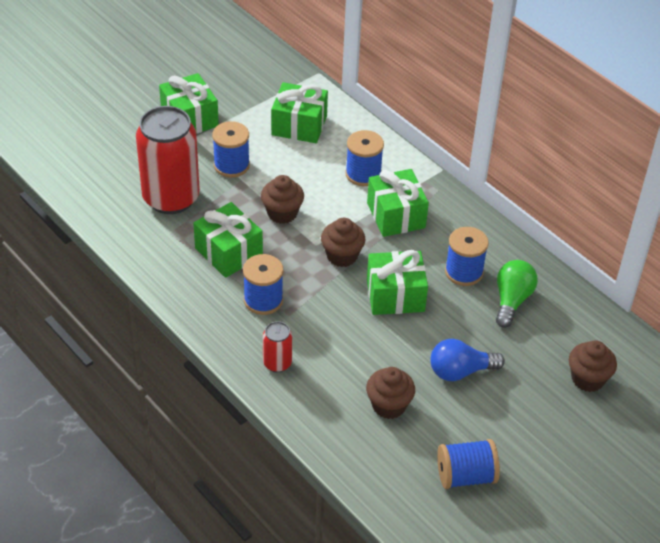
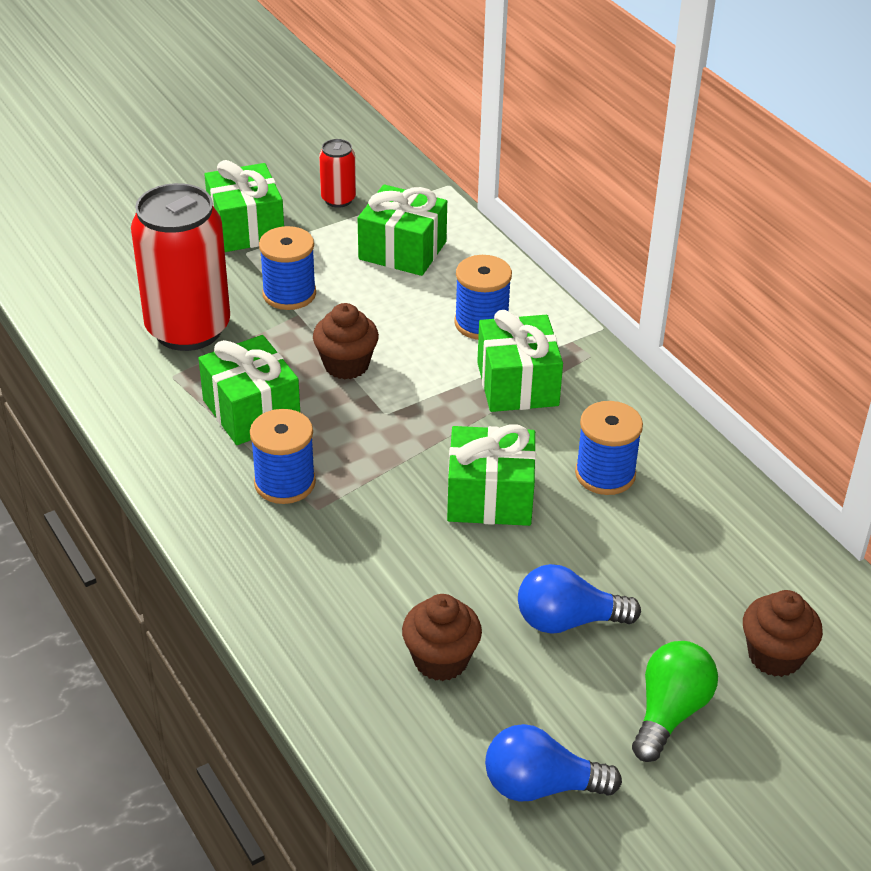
camera: 10 degrees right, 5 degrees down
(277, 363) = (281, 576): red can -> red can (338, 199)
(342, 256) = (421, 432): brown cupcake -> none
(465, 476) = (541, 786): blue spool -> blue light bulb
(511, 300) = (673, 523): green light bulb -> green light bulb (669, 712)

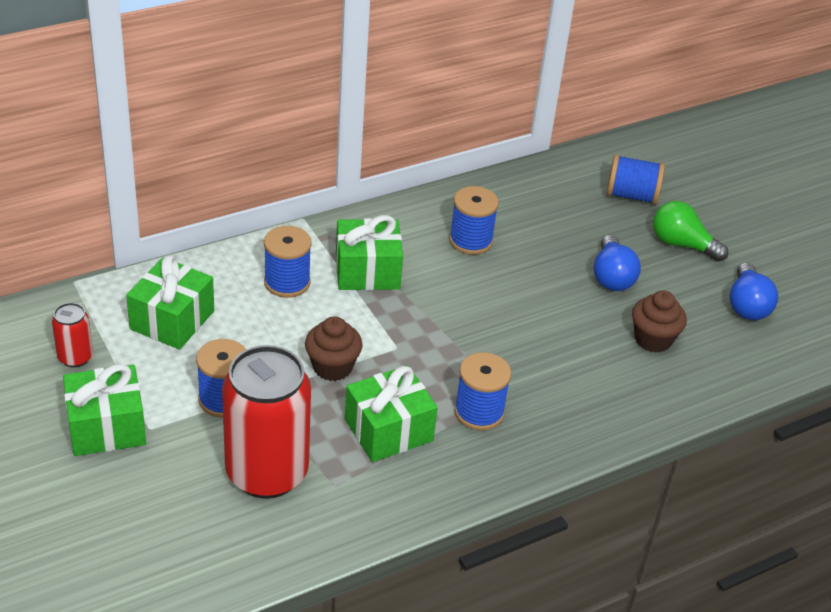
camera: 90 degrees left, 0 degrees up
(490, 497) = (494, 299): green gift -> none
(775, 656) = (631, 196): brown cupcake -> blue spool

